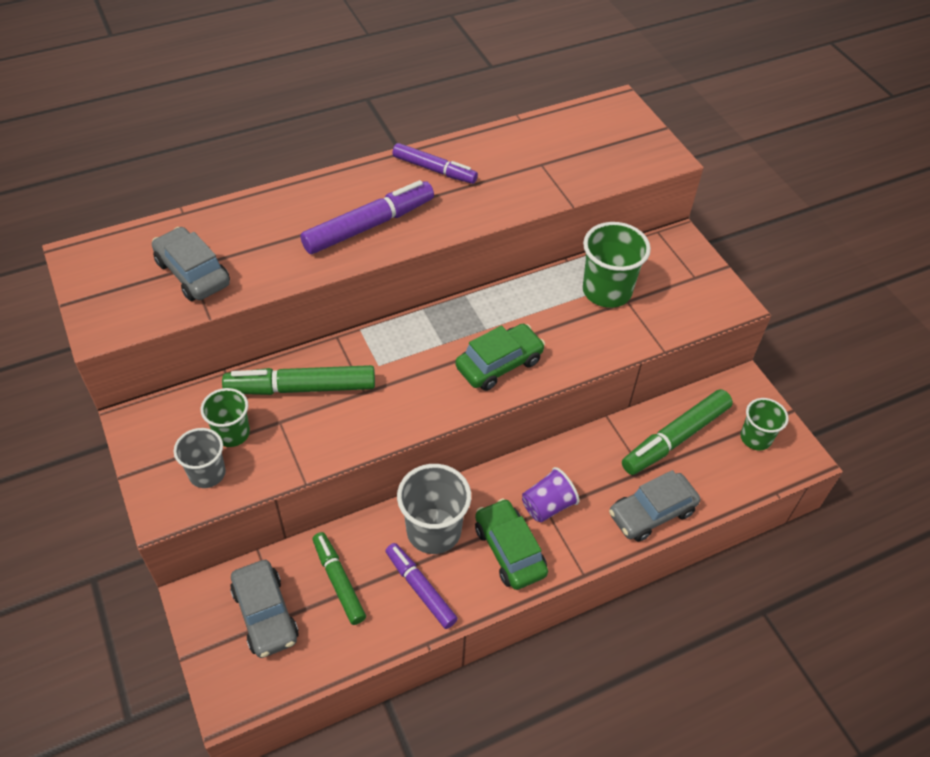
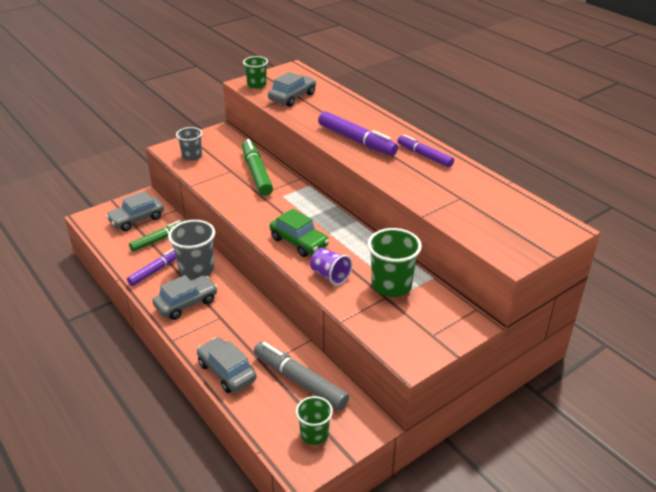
camera: 80 degrees right, 15 degrees down
(232, 433) = (219, 158): green cup -> green cup (256, 85)
(434, 170) = (424, 156): purple marker -> purple marker turned 120 degrees clockwise
(509, 550) = (186, 303): green car -> grey car
(547, 506) = (223, 317): purple cup -> purple cup (330, 276)
(675, 438) = (300, 381): green marker -> grey marker

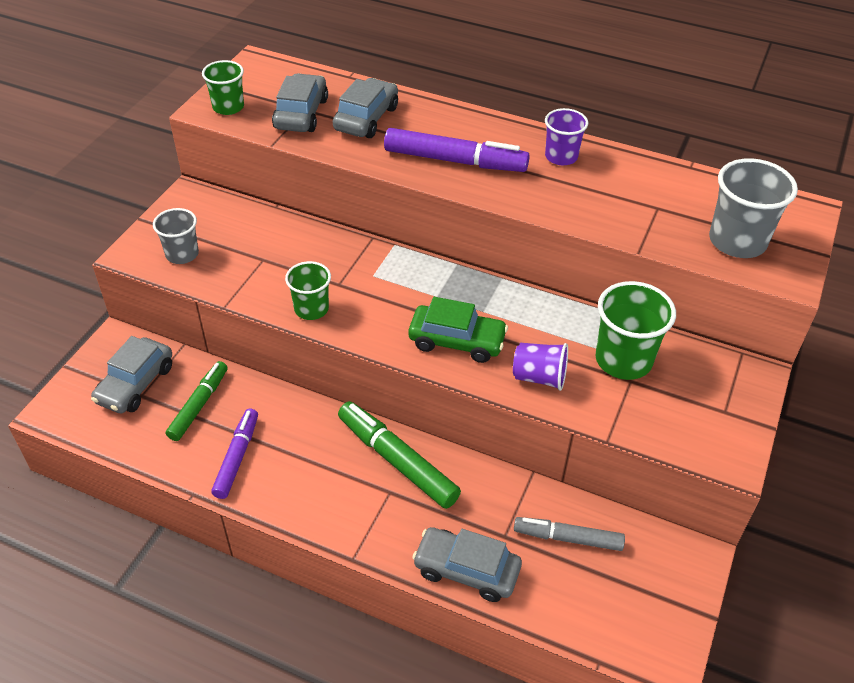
camera: 30 degrees left, 10 degrees up
(186, 303) = (326, 491): grey car -> grey car (366, 118)
(196, 269) = (296, 431): grey cup -> grey cup (737, 241)
(256, 173) = (304, 250): green marker -> green marker (397, 460)
(300, 381) = (567, 538): grey marker -> grey marker, size x0.66
(314, 434) = (643, 604): green cup -> green cup (311, 309)
(424, 156) = (561, 157): purple marker -> purple cup

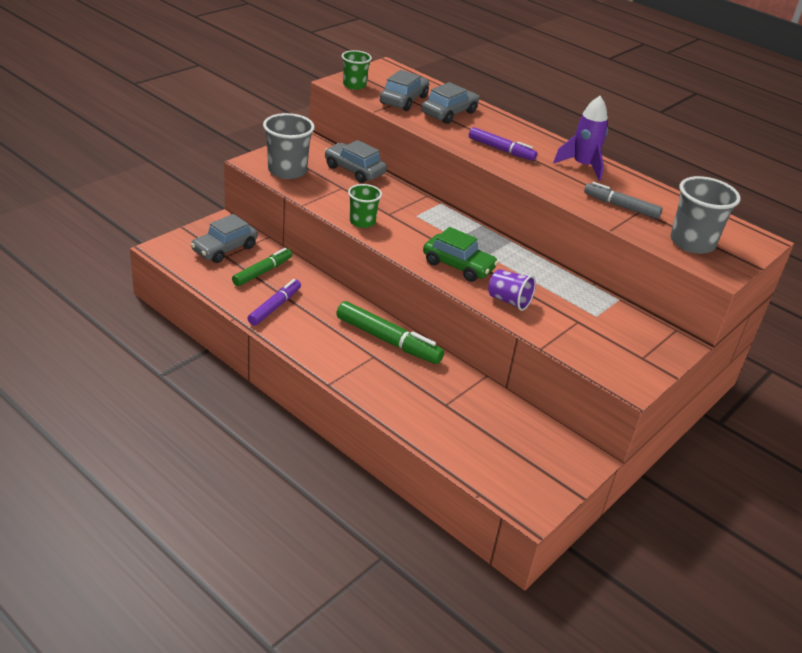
camera: 15 degrees right, 10 degrees down
(182, 254) = (287, 171): grey cup -> grey cup, size x1.59
(397, 460) = (388, 340): green marker -> green marker turned 150 degrees clockwise
(455, 161) = (501, 150): purple marker -> purple marker, size x0.66
(466, 570) = (407, 414): grey car -> grey car (354, 170)
(561, 157) = (582, 166): purple cup -> purple rocket
(567, 538) = (493, 419): grey marker -> grey marker (621, 206)
(623, 360) = (579, 309): green cup -> none

